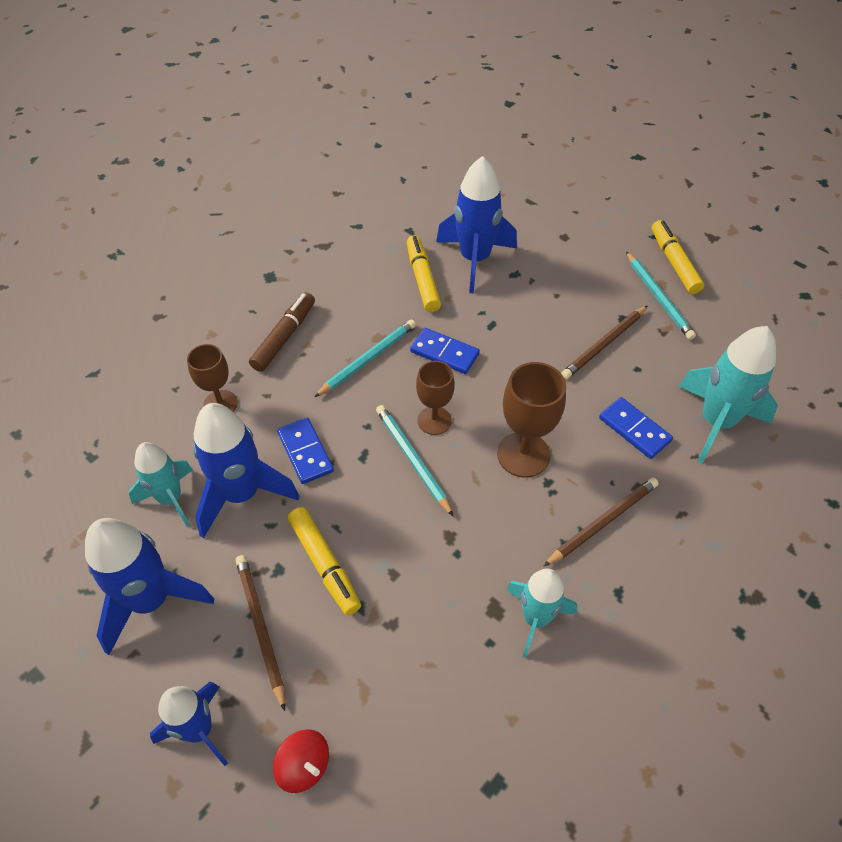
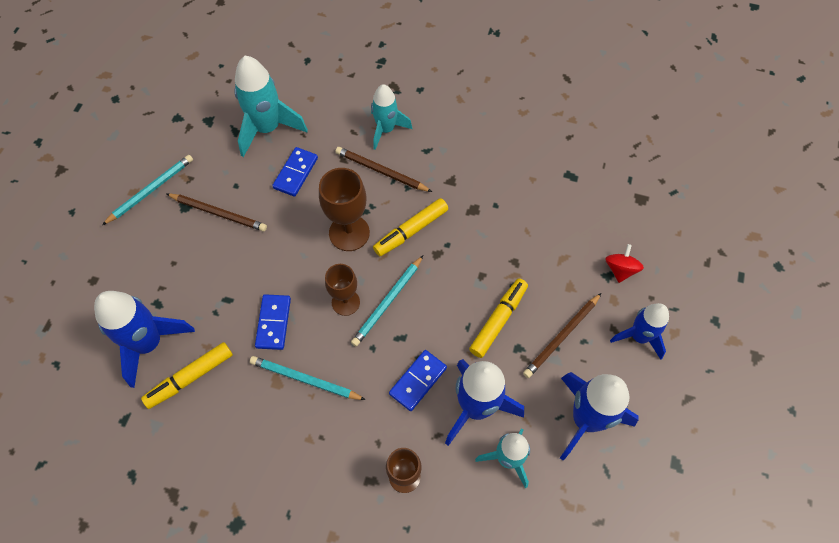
camera: 115 degrees left, 10 degrees up
(284, 337) = (309, 464): brown marker -> none
(535, 619) = (467, 187): turquoise rocket -> turquoise rocket (386, 130)
(674, 263) = (103, 189): yellow marker -> yellow marker (411, 231)

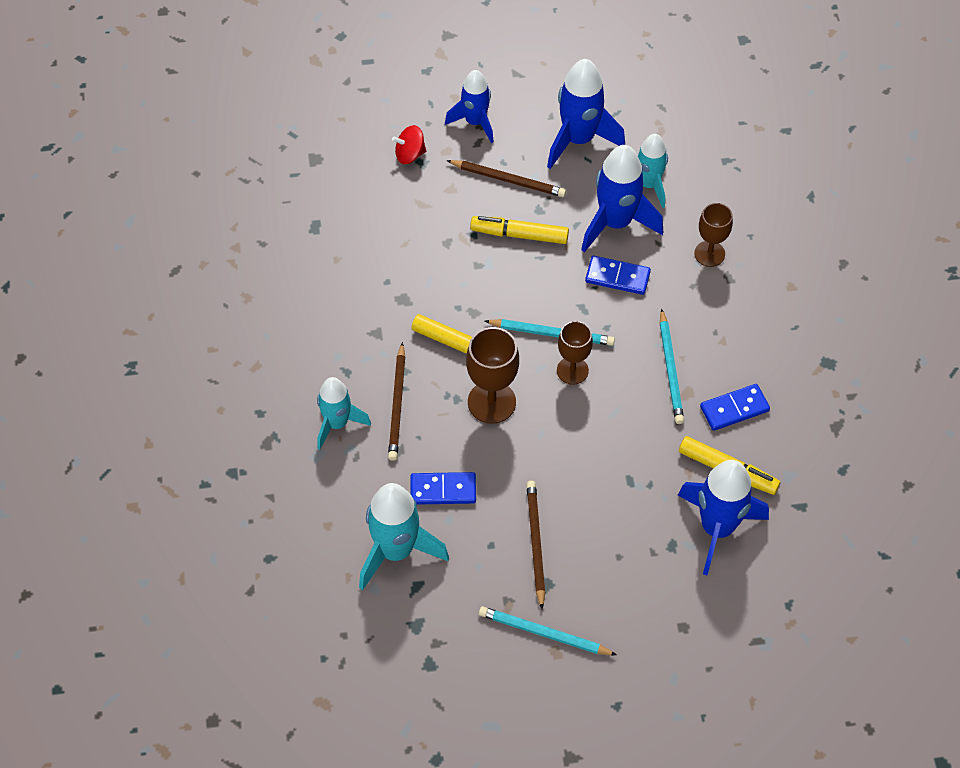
camera: 115 degrees left, 5 degrees down
(273, 323) = (630, 425): blue domino -> blue domino (734, 409)

